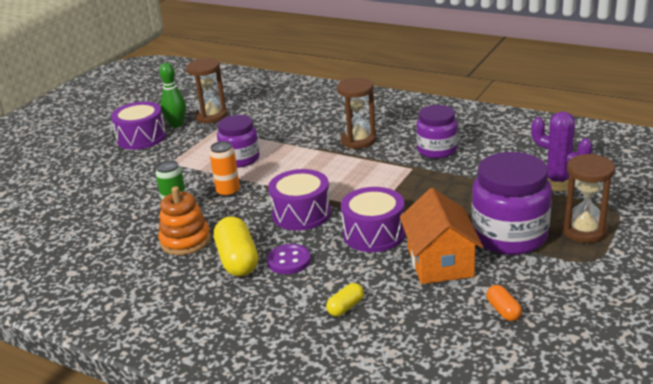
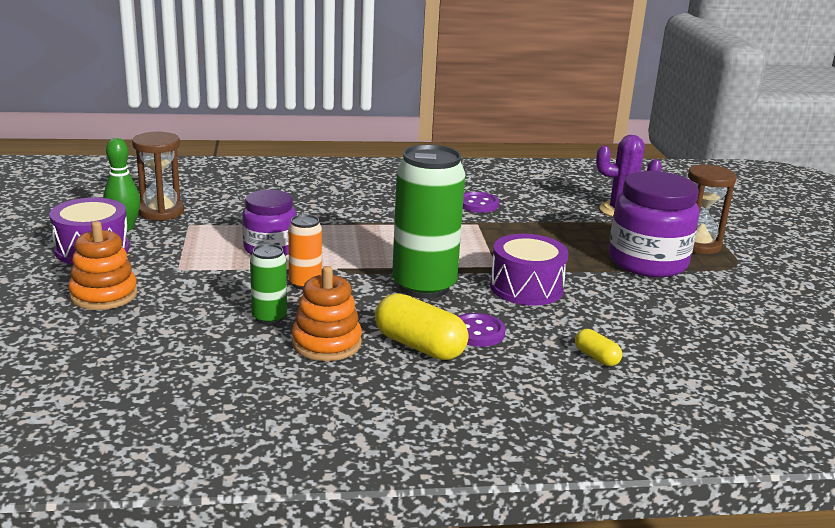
camera: 40 degrees left, 5 degrees down
(110, 172) = (104, 295): none -> orange stacking toy
(301, 213) = (424, 286): purple drum -> green can
(345, 307) = (596, 357): yellow capsule -> yellow capsule turned 45 degrees counterclockwise
(358, 140) = (384, 208): brown hourglass -> none
(437, 150) = (478, 204): purple jar -> purple button
(440, 262) = (622, 297): orange house -> none
(503, 311) = (729, 321): orange capsule -> none

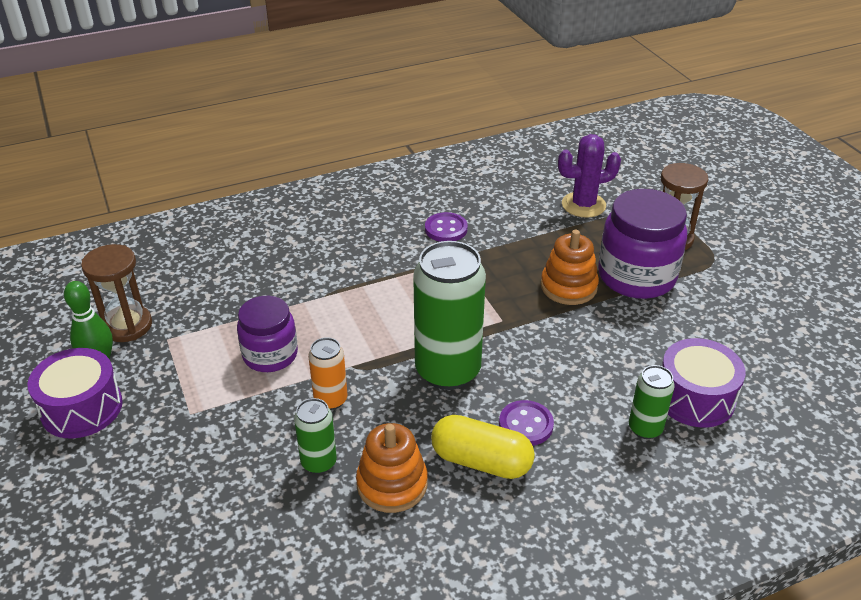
camera: 15 degrees left, 15 degrees up
(104, 295) = (131, 477): orange stacking toy -> orange stacking toy (568, 287)
(526, 287) = (543, 345): purple drum -> purple drum (695, 398)
(596, 357) = (645, 428): yellow capsule -> green can

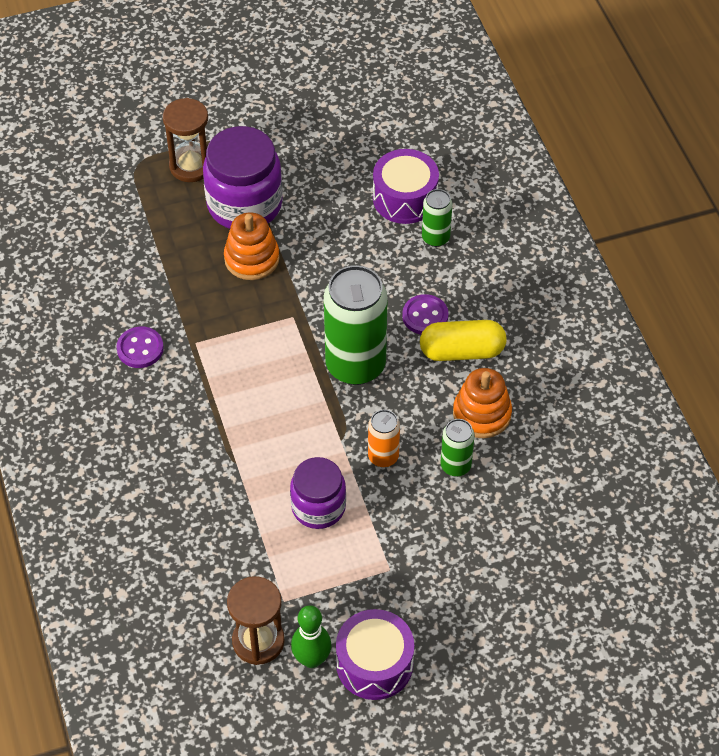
camera: 85 degrees left, 15 degrees up
(481, 461) = (462, 351): yellow capsule -> yellow capsule turned 60 degrees clockwise
(583, 205) = (120, 224): purple cactus -> none

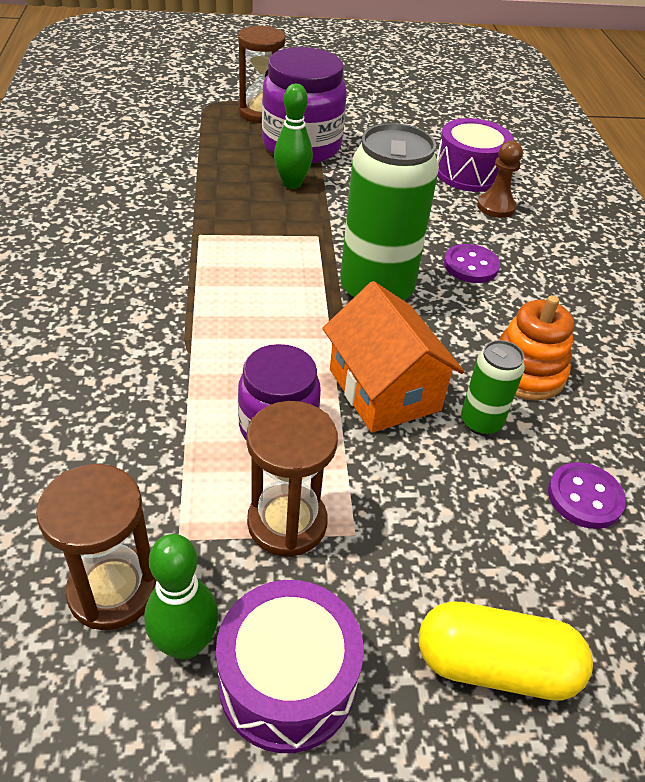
camera: 10 degrees right, 10 degrees down
(140, 348) = (135, 226): purple button -> purple button (584, 497)
(252, 258) = (292, 184): orange stacking toy -> green bowling pin
(346, 573) = (287, 523): none -> brown hourglass
(383, 456) = (384, 389): orange can -> orange house
(435, 238) = (496, 207): green can -> brown pawn
(462, 351) = (509, 305): yellow capsule -> yellow capsule (495, 665)

